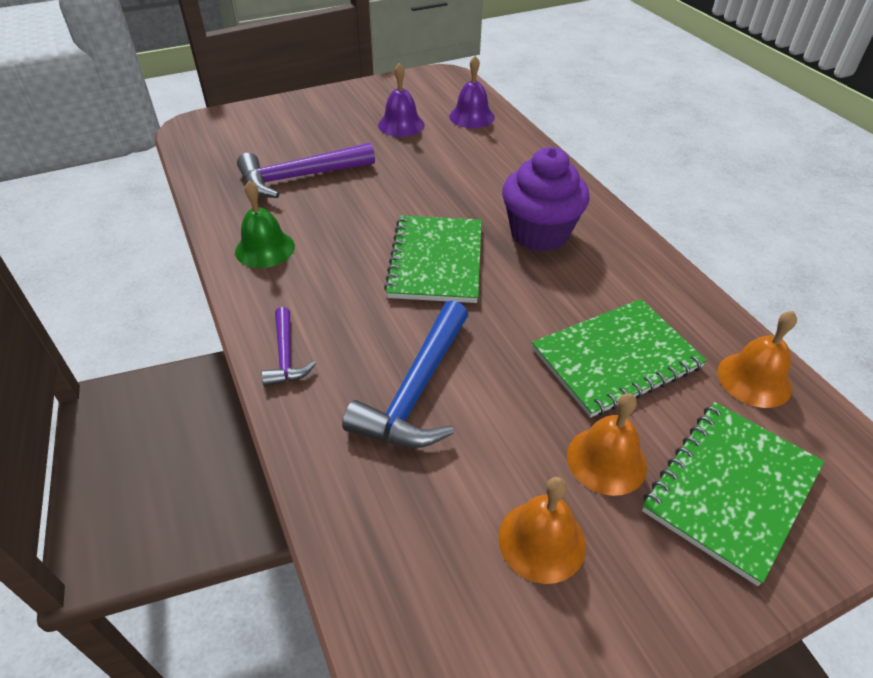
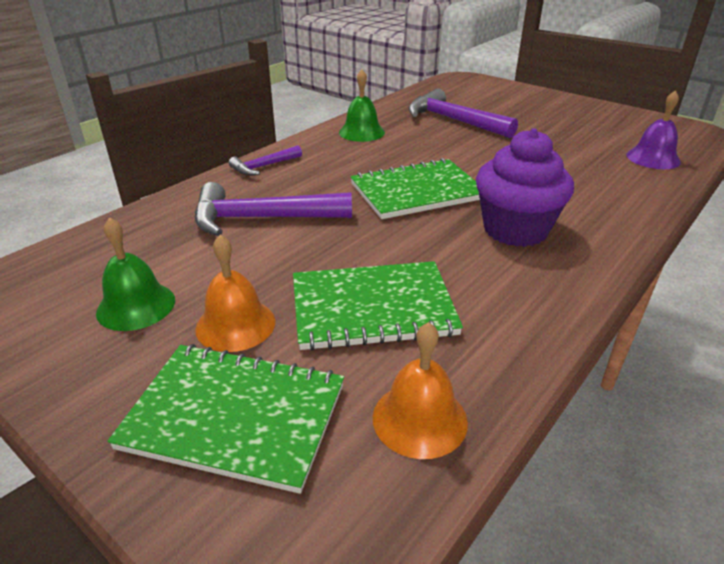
camera: 65 degrees right, 10 degrees down
(401, 124) = (583, 134): purple bell -> none
(416, 390) = (262, 218): blue hammer -> purple hammer
(542, 541) = (136, 306): orange bell -> green bell
(616, 359) = (372, 308): green notebook -> green notebook turned 45 degrees counterclockwise

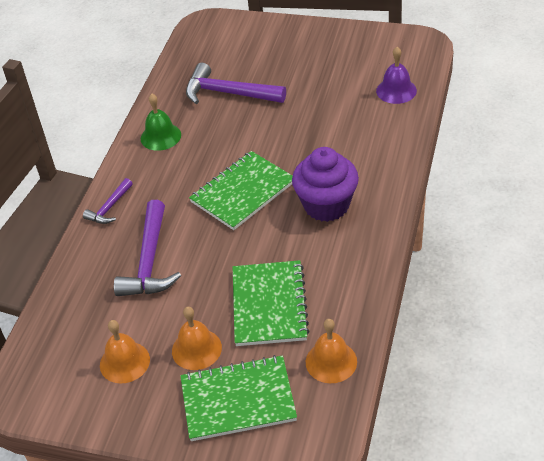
camera: 20 degrees left, 10 degrees up
(136, 306) = (124, 362): green bell -> orange bell
(262, 218) = (149, 261): purple hammer -> purple hammer turned 60 degrees counterclockwise
(372, 308) = (269, 305): green notebook -> green notebook turned 60 degrees counterclockwise

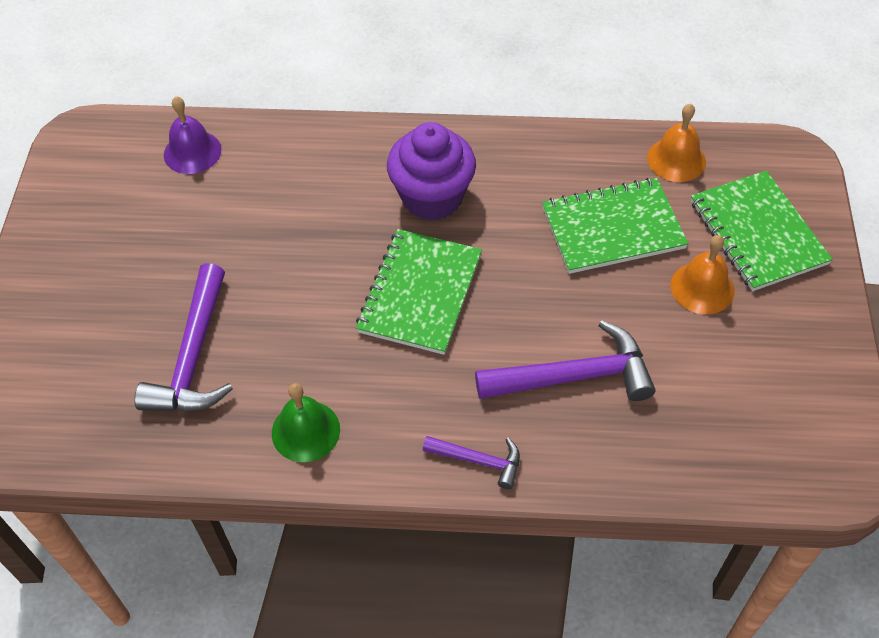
camera: 105 degrees left, 10 degrees up
(124, 362) = (748, 360): orange bell -> none
(243, 192) = (420, 293): green notebook -> green notebook turned 75 degrees clockwise

